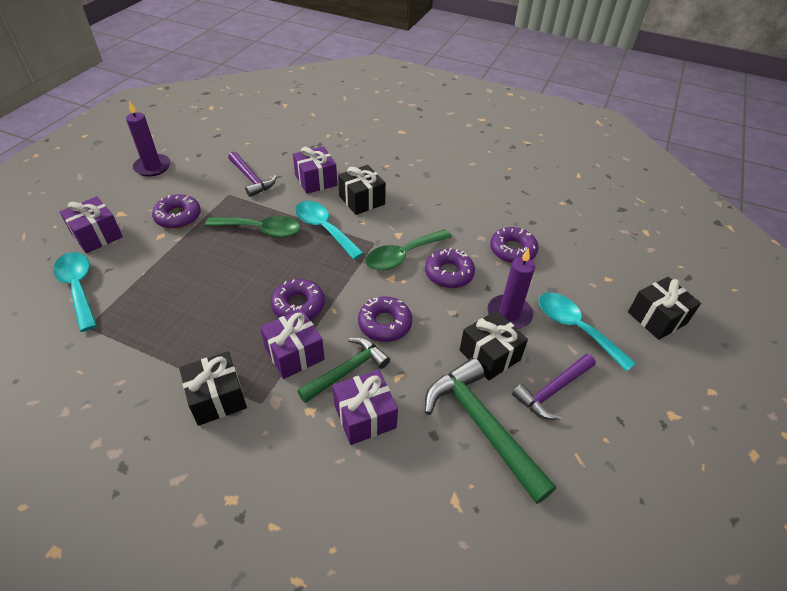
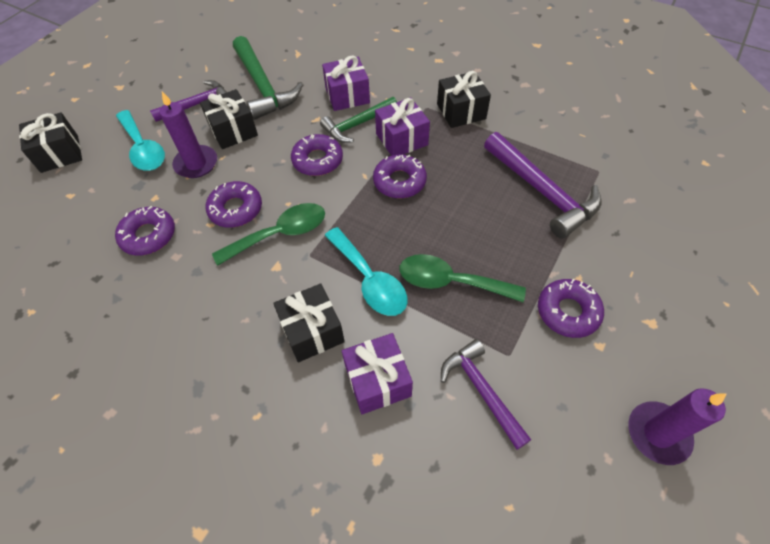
camera: 170 degrees left, 10 degrees up
(78, 288) = (634, 212): turquoise spoon -> none
(97, 235) = (659, 284): purple gift -> none
(158, 302) = (542, 191): none -> purple hammer

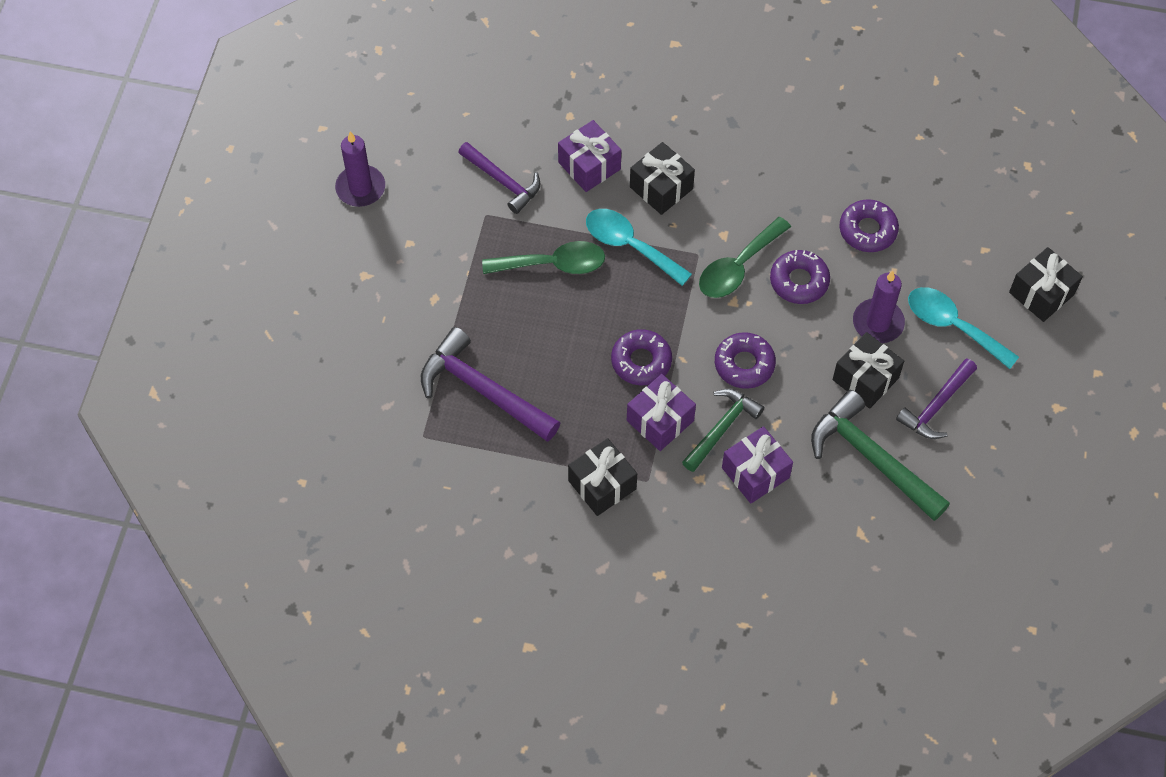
camera: 160 degrees right, 5 degrees up
(568, 312) = (440, 265): purple donut -> none

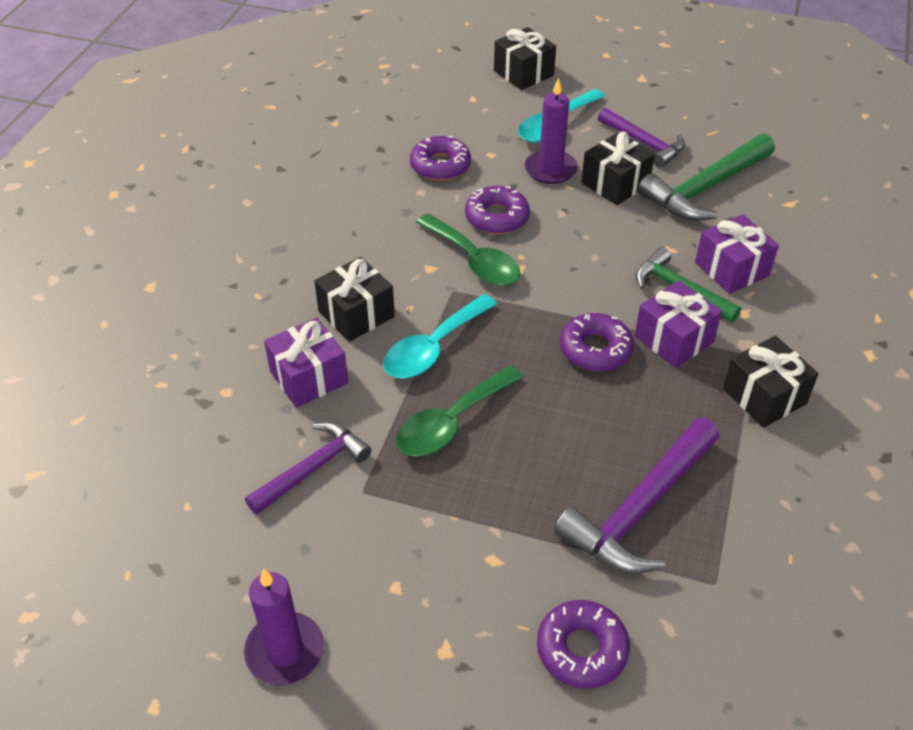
camera: 85 degrees left, 15 degrees down
(553, 264) = (451, 422): green spoon -> green spoon turned 135 degrees counterclockwise
(744, 364) = (599, 266): purple donut -> purple donut (582, 649)

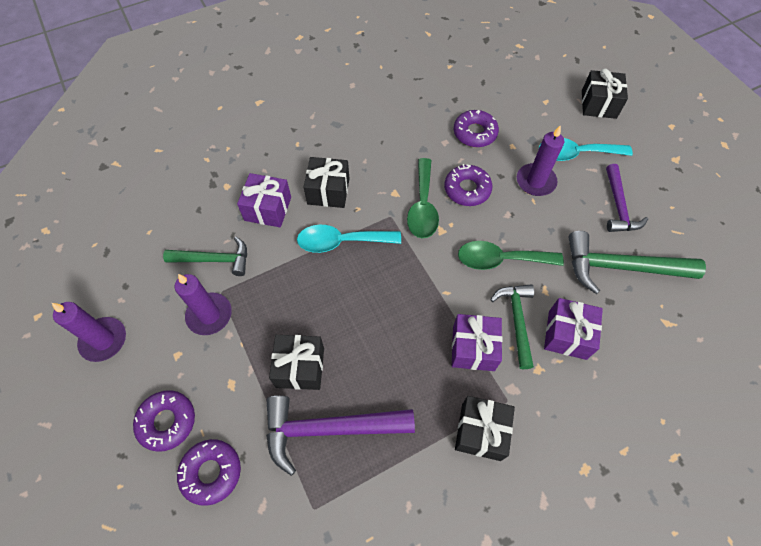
camera: 45 degrees right, 15 degrees up
(312, 469) = (214, 260): purple hammer -> green hammer
(381, 521) = (209, 315): none -> purple candle
(451, 422) = (300, 292): green spoon -> green spoon (500, 260)
(595, 349) = (421, 315): purple donut -> purple donut (167, 422)
(615, 183) = (564, 220): black gift -> black gift (300, 367)

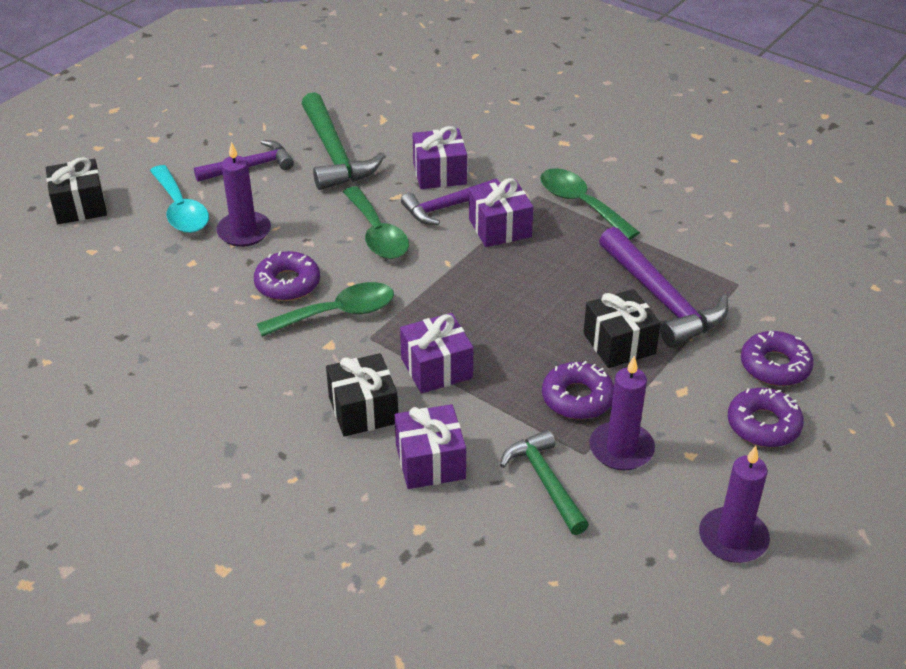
camera: 115 degrees left, 20 degrees down
(341, 242) = (436, 368): turquoise spoon -> purple gift
(475, 133) = (183, 300): purple donut -> purple donut (577, 398)
(481, 432) = (580, 204): black gift -> green spoon
(516, 321) = (447, 207): green hammer -> purple hammer

